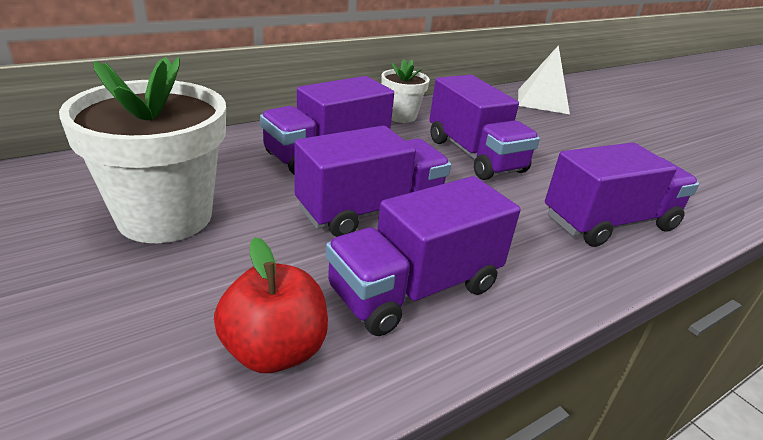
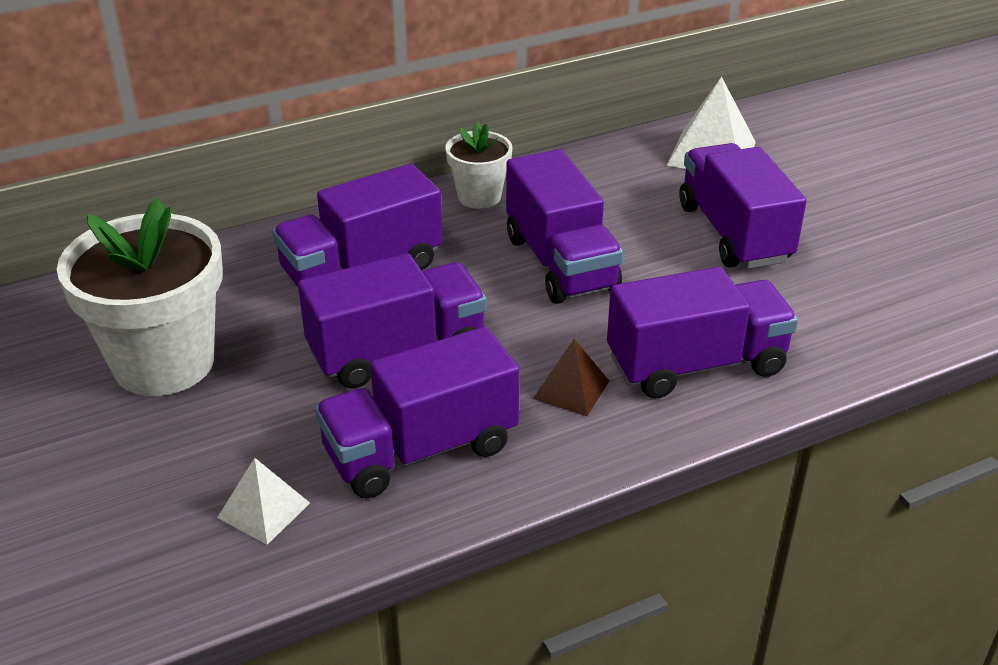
camera: 10 degrees right, 5 degrees up
(274, 350) = (264, 510): red apple -> white pyramid
(523, 240) = (571, 389): none -> brown pyramid
(583, 142) = (734, 233): none -> purple truck

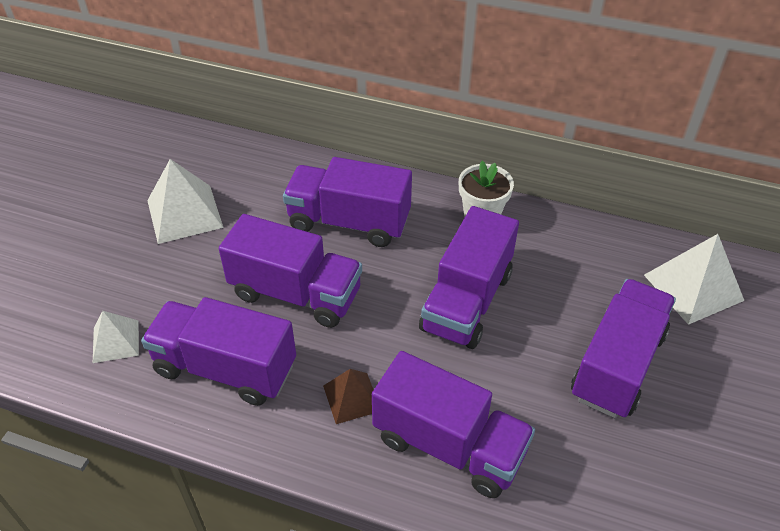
camera: 45 degrees right, 10 degrees up
(164, 363) = (184, 213): white flower pot -> white pyramid

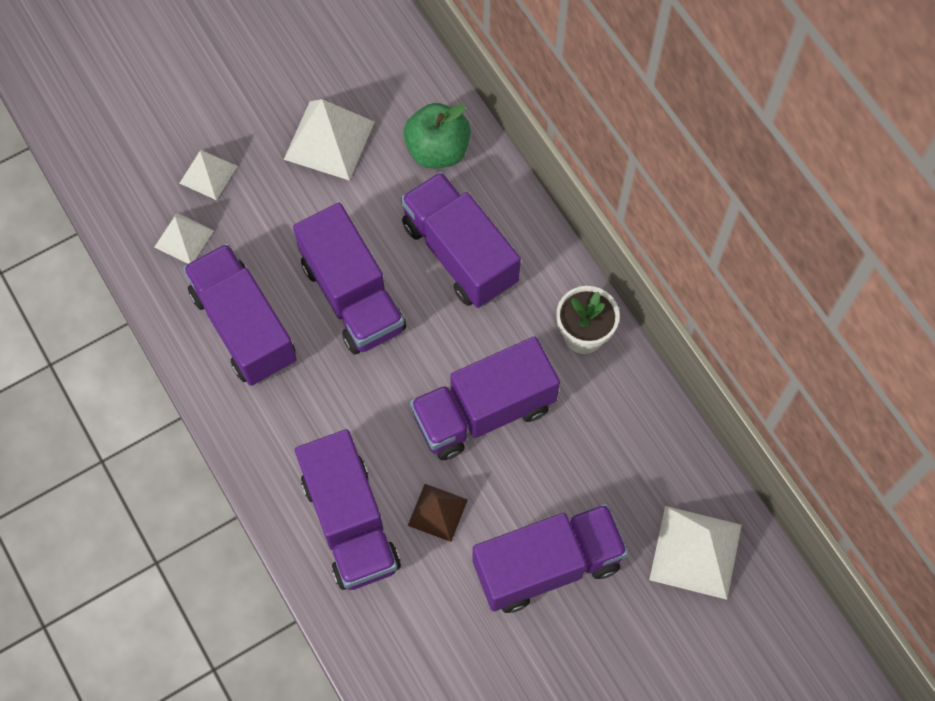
camera: 40 degrees right, 20 degrees up
(100, 287) = (208, 174): none -> white pyramid
(273, 176) = (437, 150): none -> green apple
(351, 398) = (314, 427): brown pyramid -> brown pyramid (437, 512)

